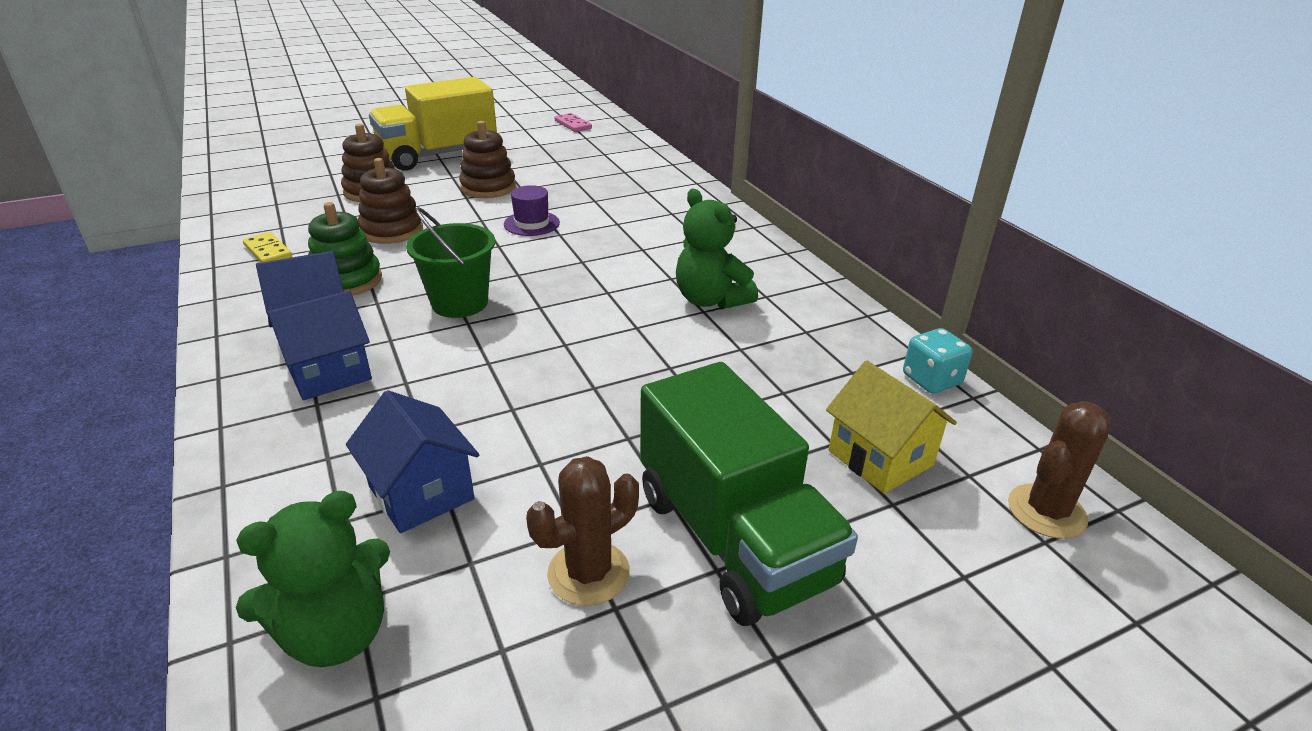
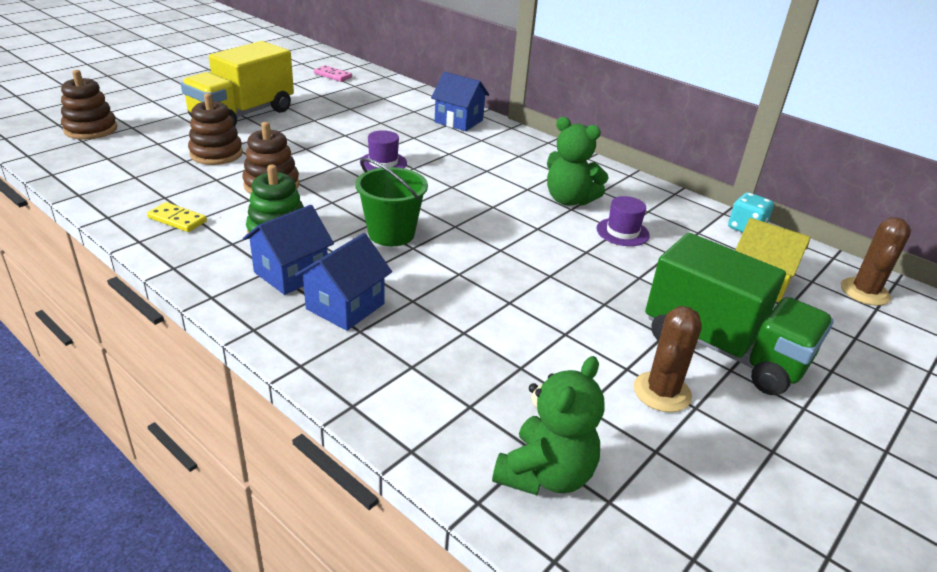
camera: 25 degrees left, 0 degrees up
(421, 493) = (506, 372): blue house -> blue house (459, 121)
(488, 187) = (316, 137): brown stacking toy -> brown stacking toy (90, 129)
(743, 352) = (622, 232): none -> purple hat

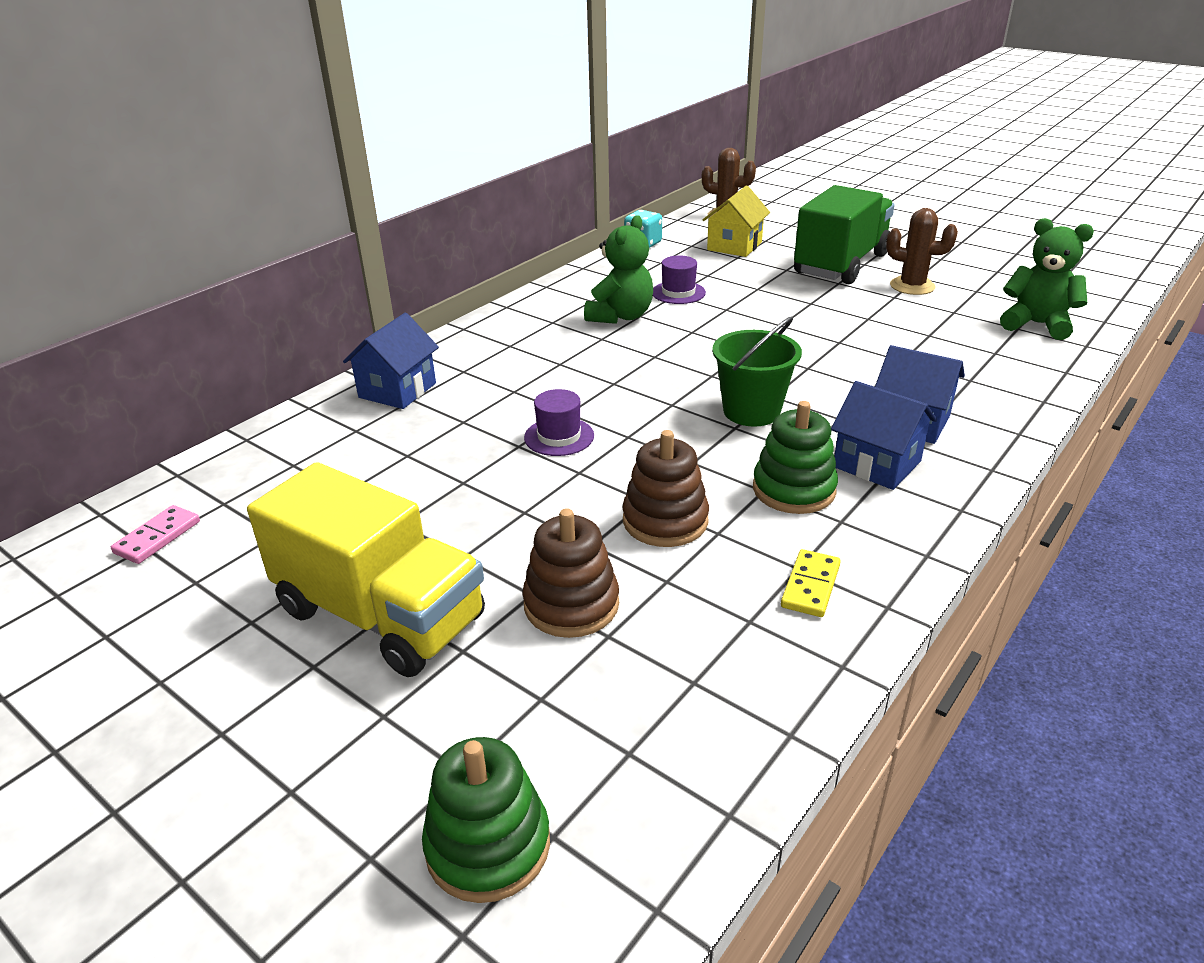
camera: 90 degrees left, 0 degrees up
(90, 129) = (488, 845): brown stacking toy -> green stacking toy

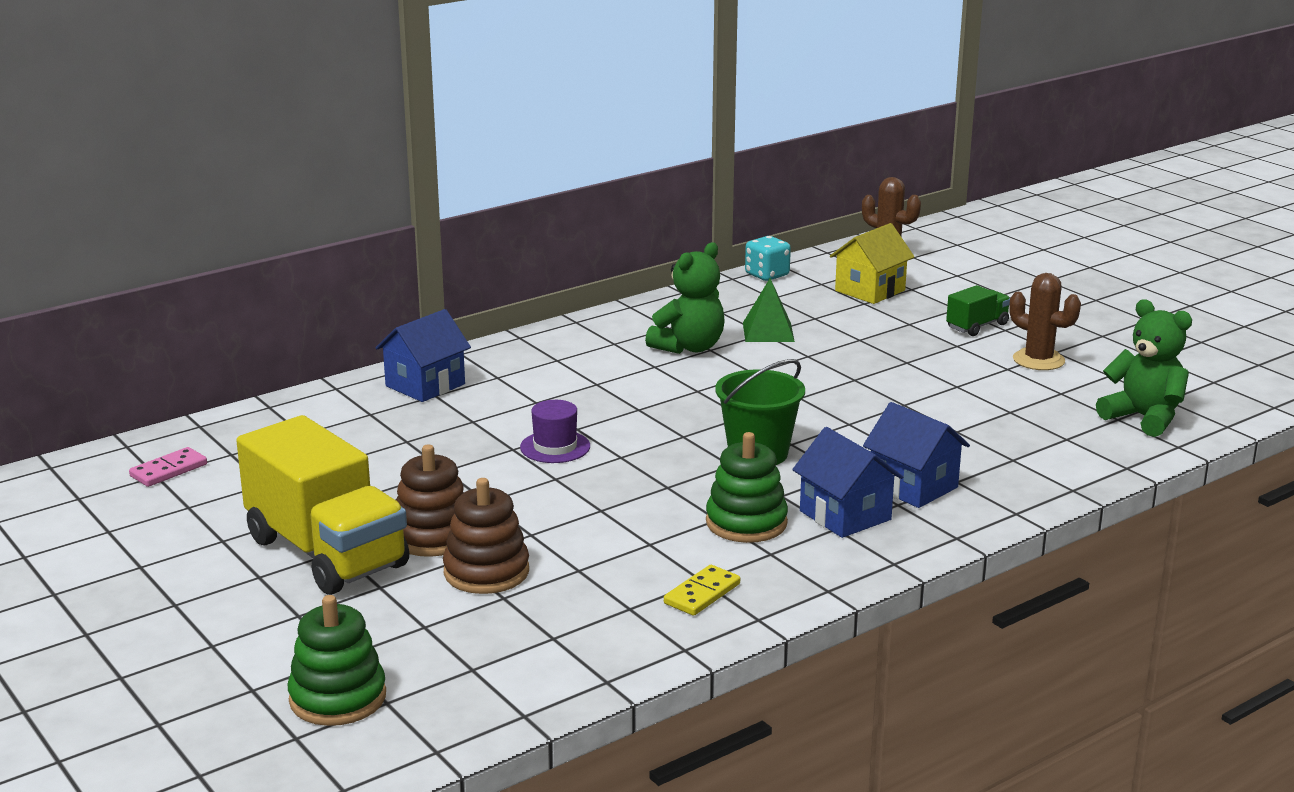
camera: 15 degrees right, 10 degrees down
(665, 520) = (608, 527): brown stacking toy -> brown stacking toy (433, 536)
(678, 292) = (768, 332): purple hat -> green pyramid
(841, 264) = (977, 326): green truck -> green truck, size x0.45

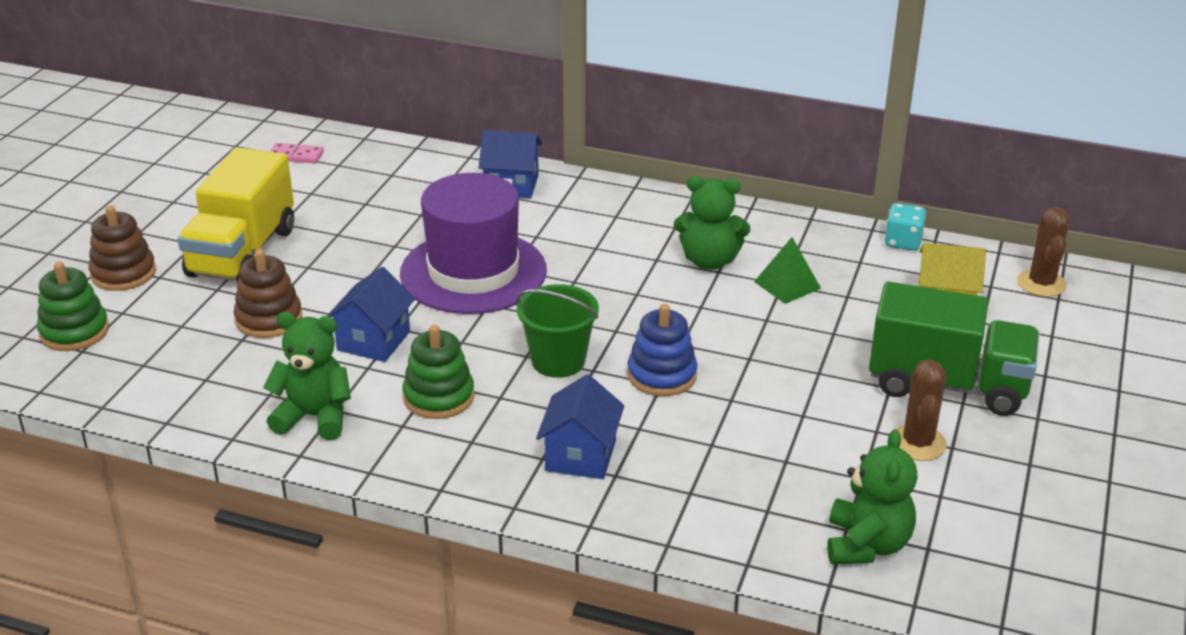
camera: 55 degrees right, 10 degrees up
(433, 536) = (298, 280): brown stacking toy -> brown stacking toy (123, 273)
(555, 447) = (473, 272): purple hat -> purple hat, size x2.47
(702, 594) = (314, 417): yellow domino -> green teddy bear
(836, 419) = (662, 375): none -> blue stacking toy
(845, 515) = (496, 439): blue house -> blue house (373, 341)
(977, 326) = (947, 384): green truck -> green truck, size x2.21

